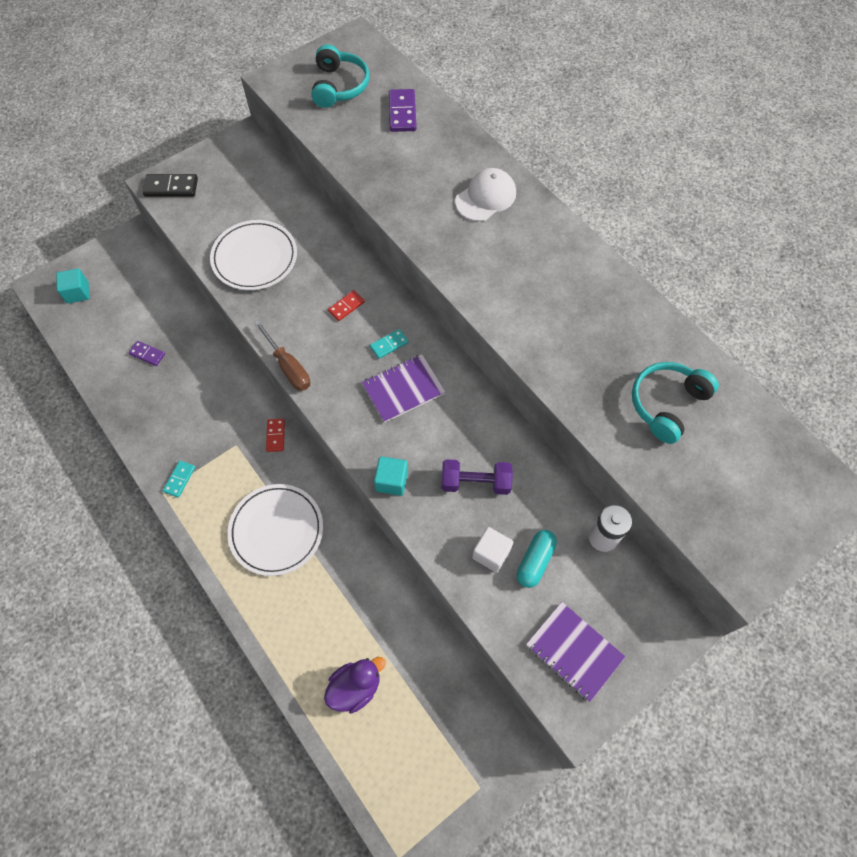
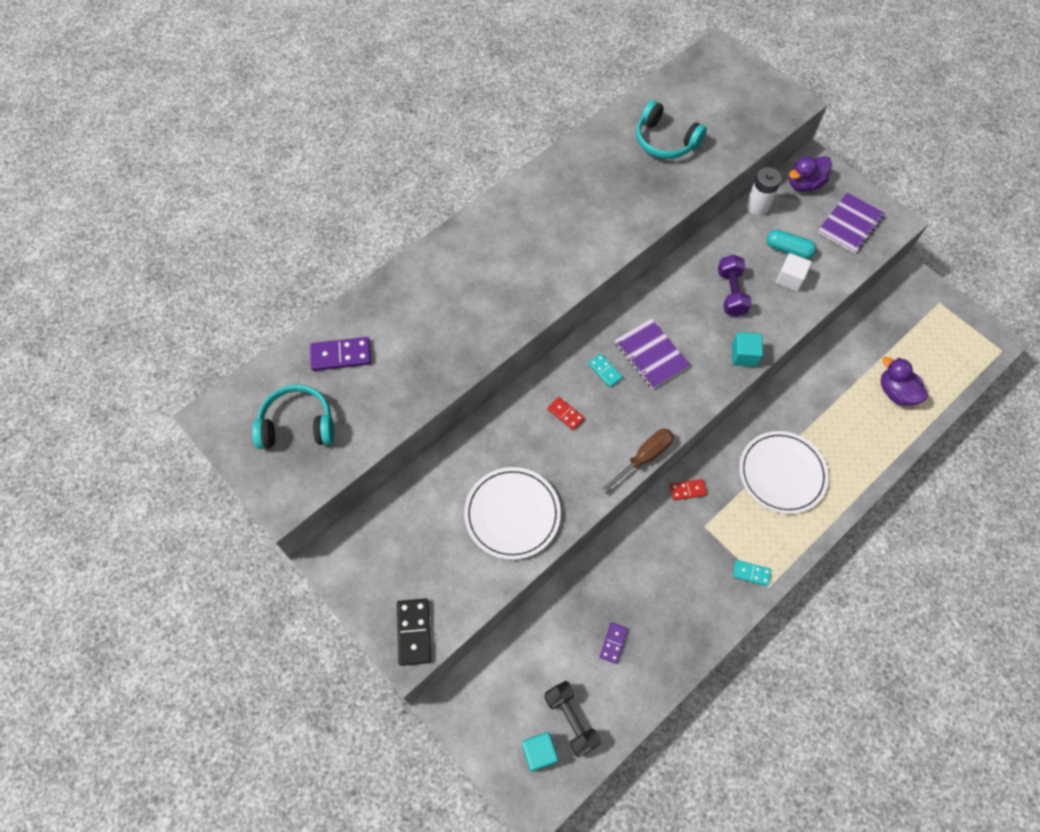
camera: 95 degrees left, 0 degrees up
(95, 316) = (571, 720): none -> black dumbbell
(486, 197) = (458, 272): white cap -> none
(641, 605) = (804, 184): none -> purple duck

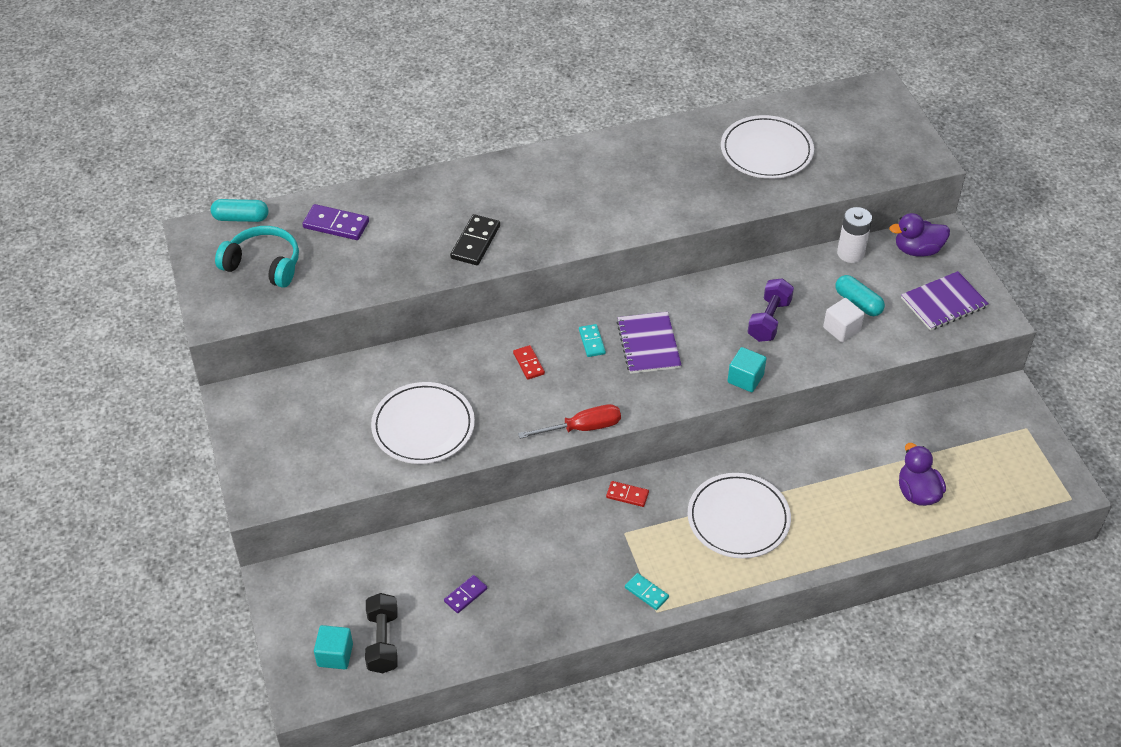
camera: 25 degrees right, 15 degrees down
(248, 383) = (241, 218): none -> turquoise capsule
(414, 632) = (272, 484): black domino -> black domino (475, 242)
(644, 458) = (582, 428): brown screwdriver -> red screwdriver
(665, 141) = (766, 151): turquoise headphones -> white plate

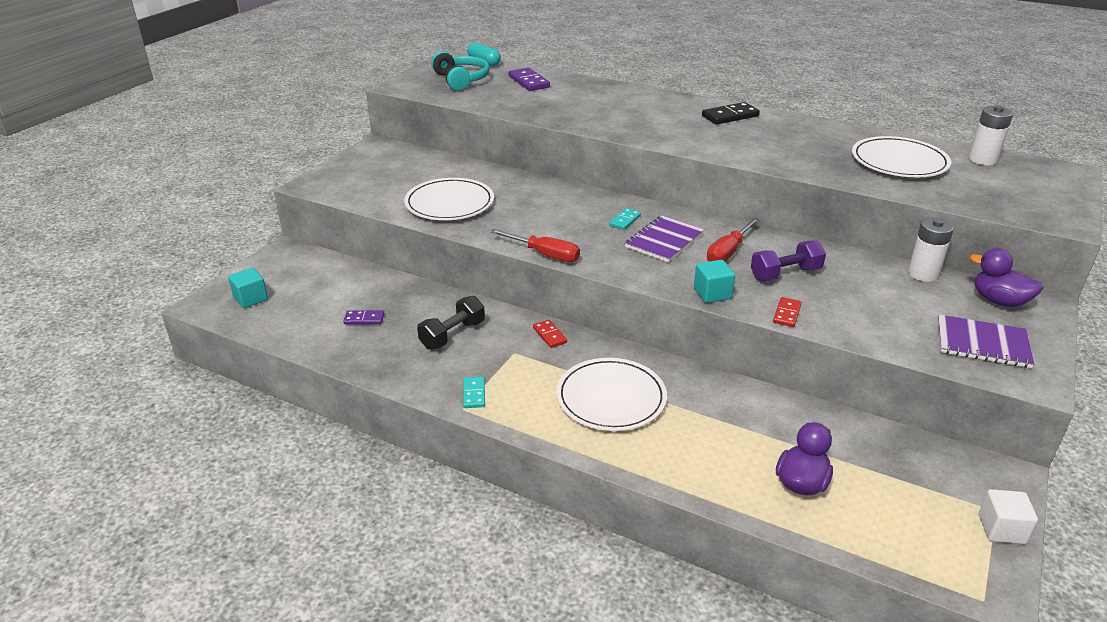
camera: 45 degrees right, 15 degrees down
(382, 641) = (283, 309): black dumbbell -> black dumbbell (452, 335)
(475, 242) = (598, 118): black domino -> black domino (730, 116)
(529, 363) = (564, 210): red domino -> red domino (787, 314)
(707, 324) = (728, 252): none -> red screwdriver
(816, 110) = (982, 160): none -> white battery
(841, 329) = (846, 309): white cube -> white cube (1001, 529)
(858, 303) = (887, 303): turquoise capsule -> none

